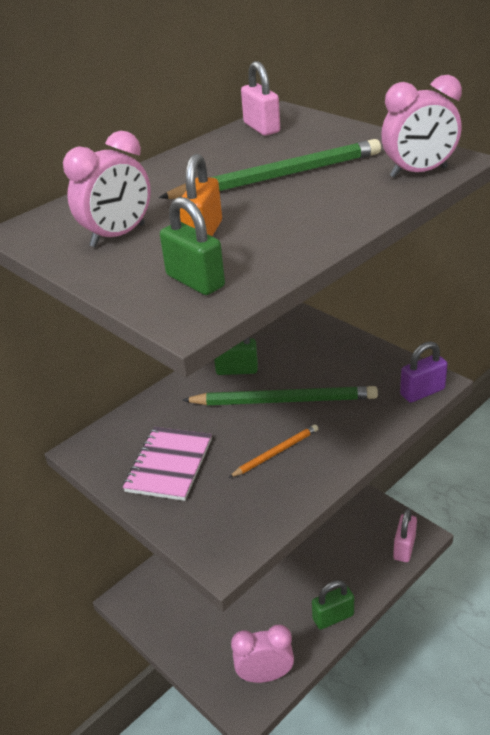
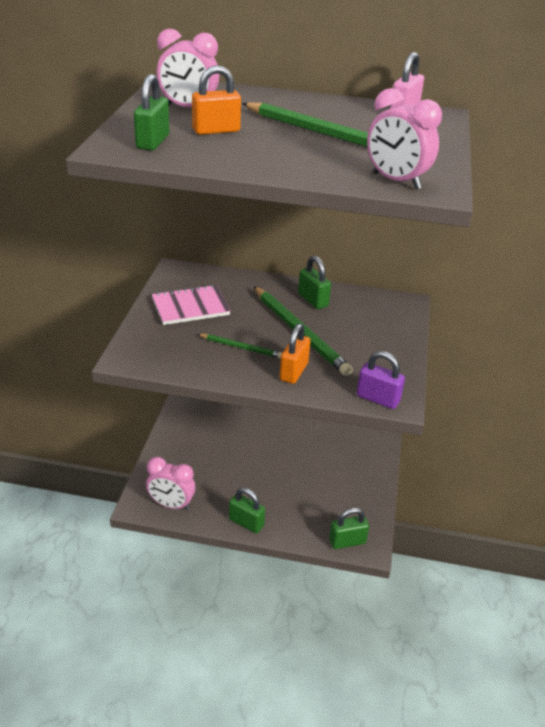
camera: 50 degrees right, 0 degrees up
(265, 675) = (171, 504): pink clock -> pink clock turned 150 degrees clockwise
(276, 452) = (241, 347): orange pencil -> green pencil
(344, 430) = (293, 371): none -> orange padlock
(404, 548) = (347, 541): pink padlock -> green padlock

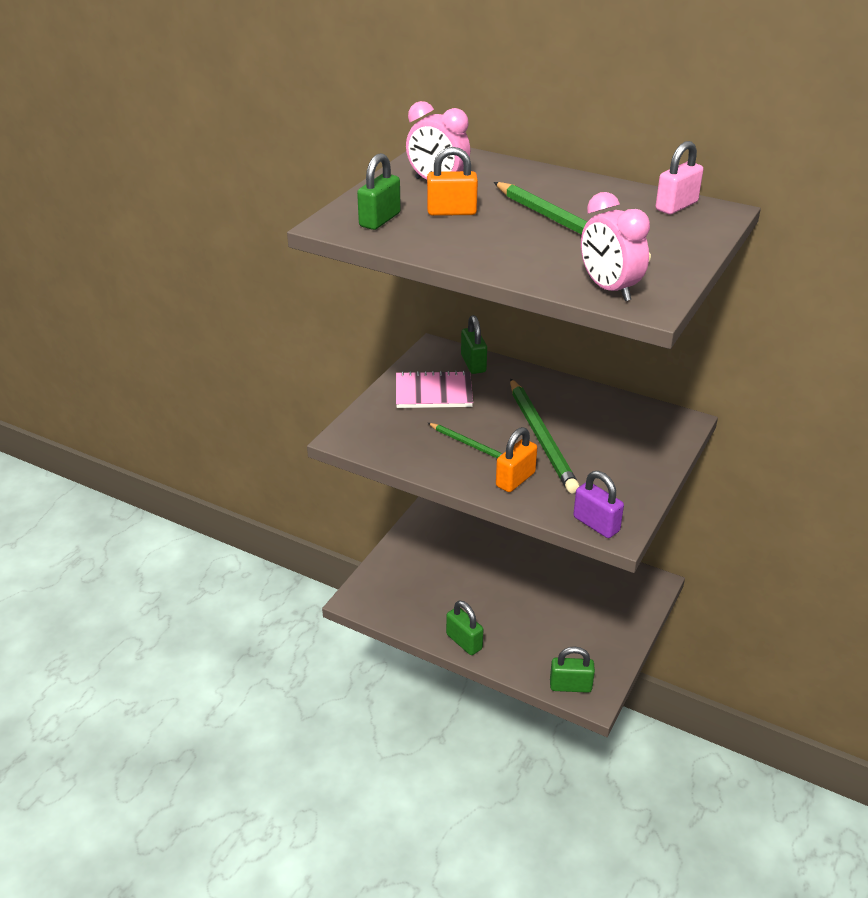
camera: 20 degrees right, 0 degrees up
(171, 504) = (390, 606): pink clock -> none
(313, 300) = (573, 403): green padlock -> green padlock (473, 364)

